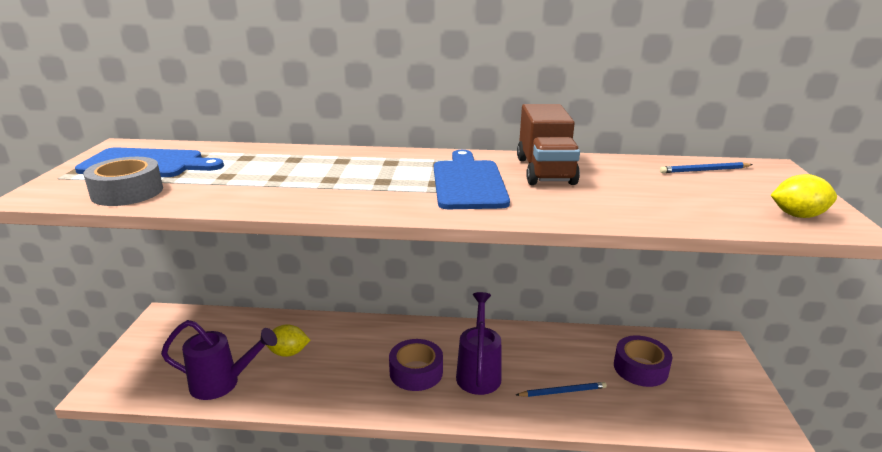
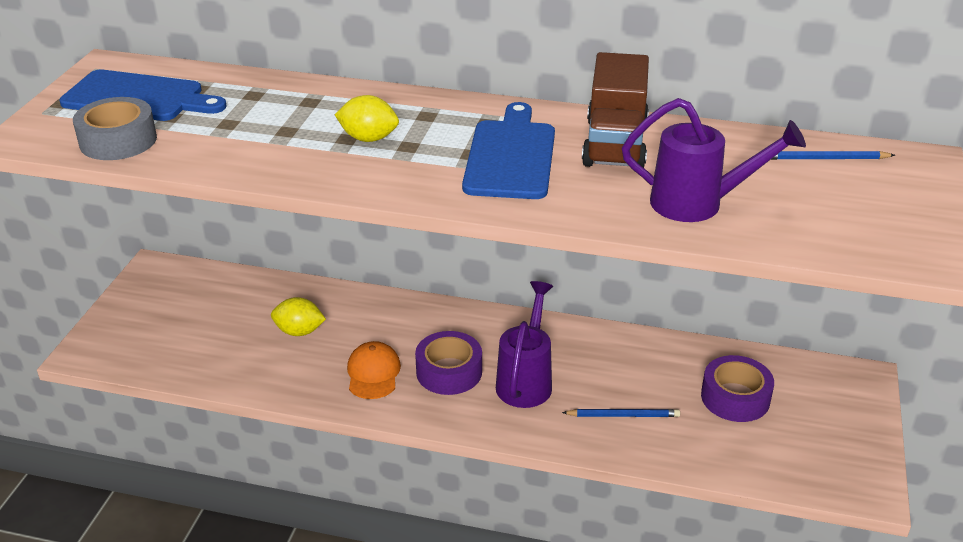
camera: 10 degrees right, 10 degrees up
(223, 383) = (220, 361): purple watering can -> purple watering can (699, 204)
(354, 380) = (373, 373): none -> orange cap
(797, 215) = (893, 240): yellow lemon -> yellow lemon (368, 138)

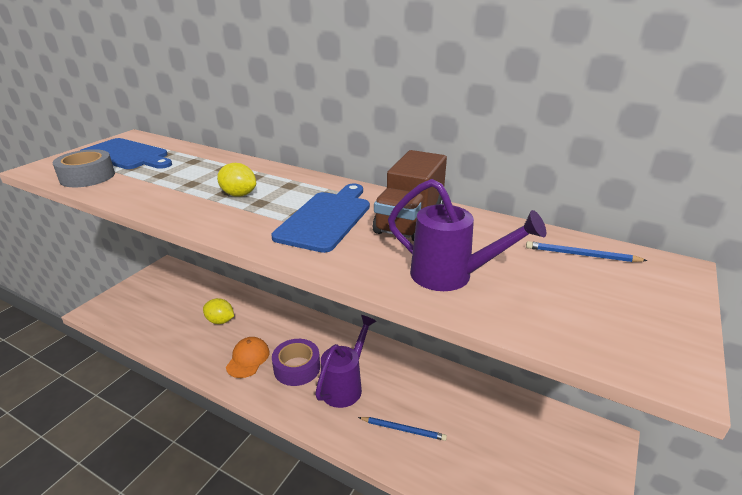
camera: 15 degrees right, 5 degrees down
(735, 398) = (495, 433): purple tape -> none

